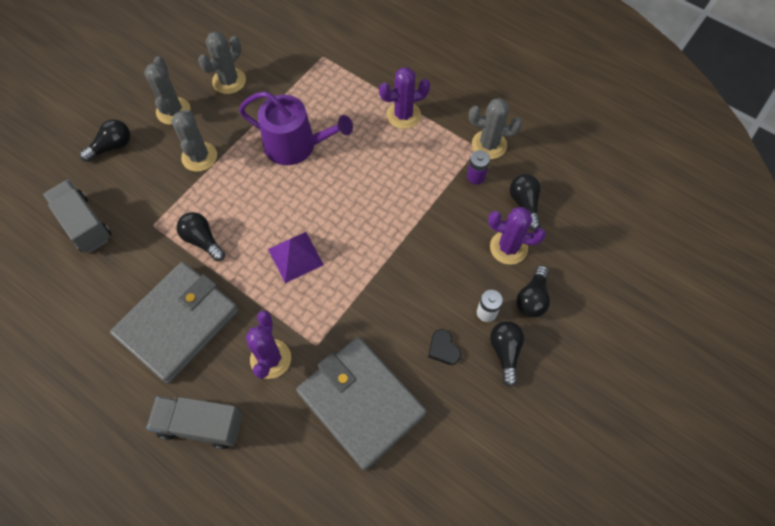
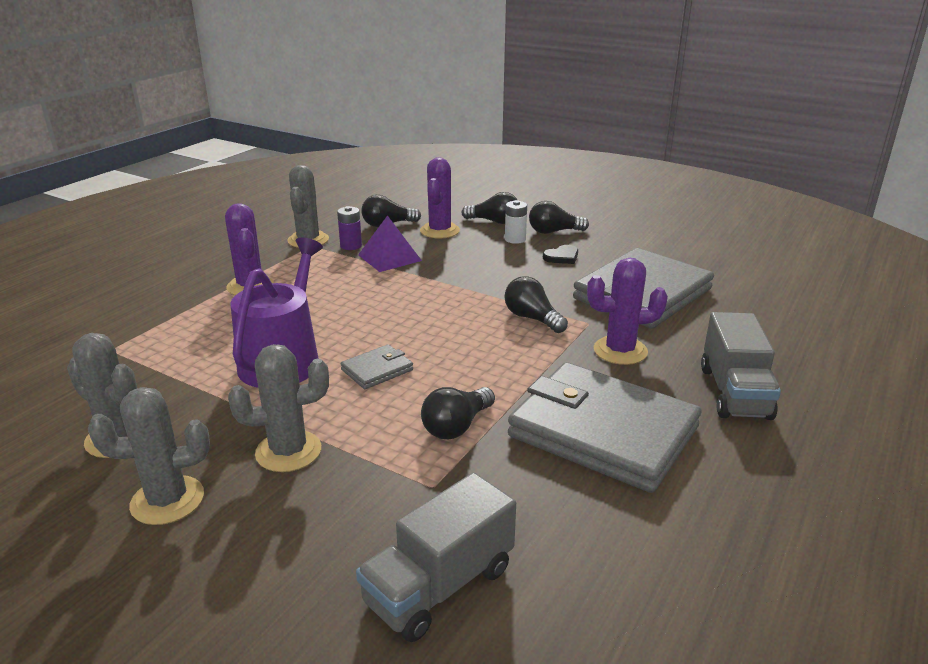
camera: 95 degrees left, 35 degrees down
(112, 147) = (239, 581): black light bulb -> black light bulb (532, 318)
(273, 198) = (377, 370): none -> grey wallet
(295, 257) = (471, 345): purple pyramid -> purple pyramid (389, 257)

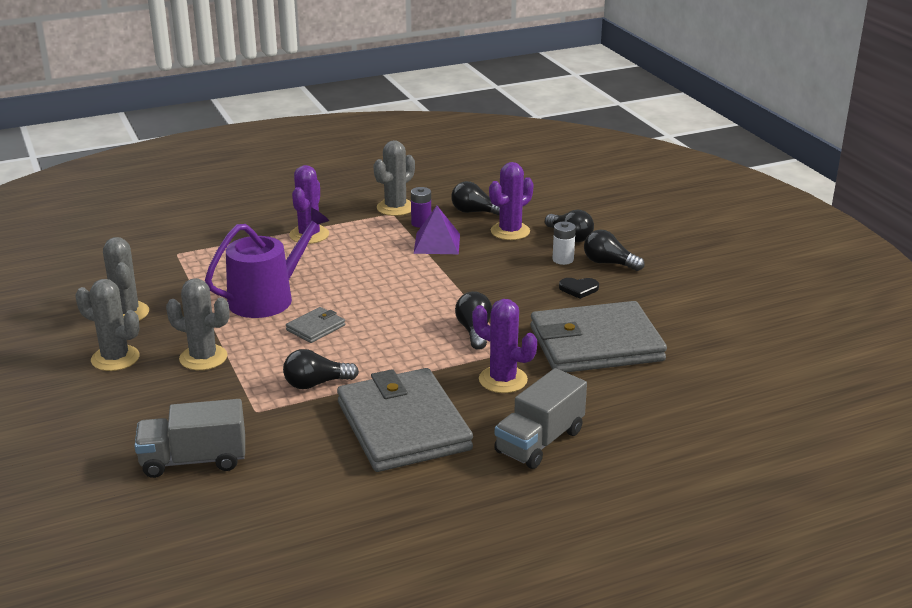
camera: 35 degrees right, 0 degrees up
(377, 370) = (315, 328): grey wallet -> grey wallet turned 45 degrees counterclockwise

